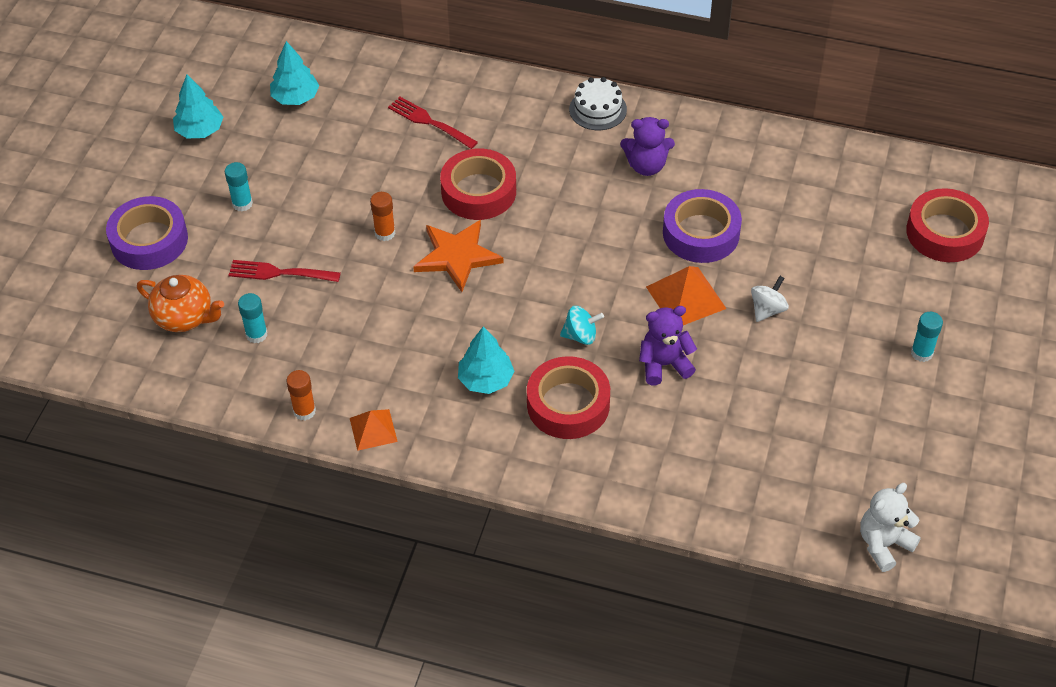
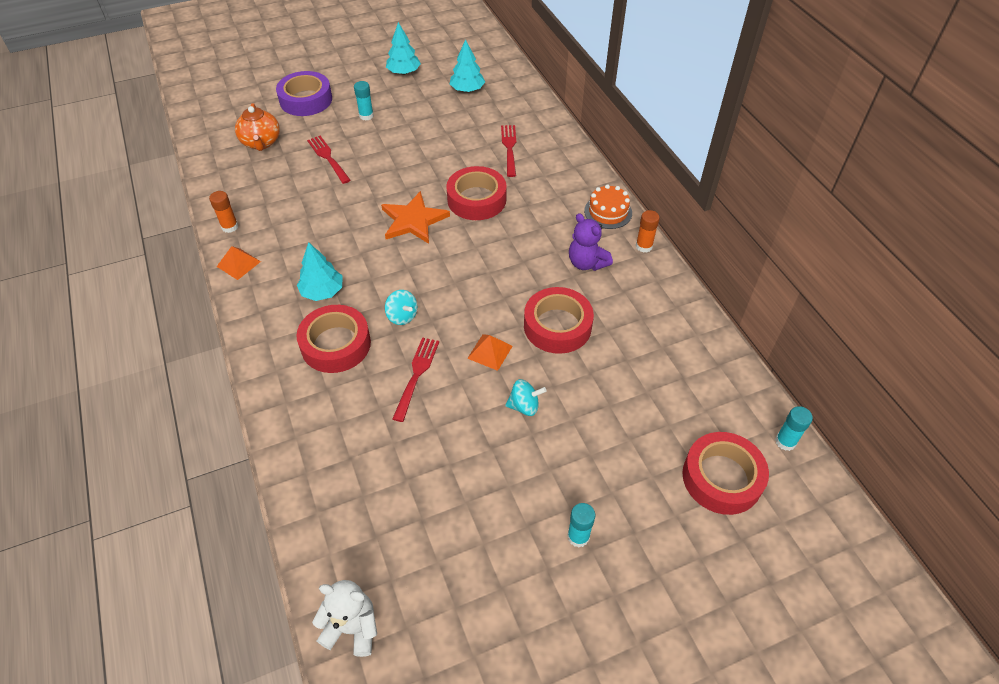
camera: 50 degrees right, 0 degrees up
(256, 334) = (273, 175): turquoise glue stick -> turquoise glue stick (785, 441)
(385, 233) = (401, 180): orange glue stick -> orange glue stick (644, 246)
(598, 109) = (608, 212): white cake -> orange cake
(664, 364) = (416, 375): purple teddy bear -> red fork
(686, 297) = (490, 352): orange pyramid -> orange pyramid, size x0.65
(701, 233) = (557, 326): purple tape -> red tape
(767, 310) = (524, 406): white spinning top -> turquoise spinning top

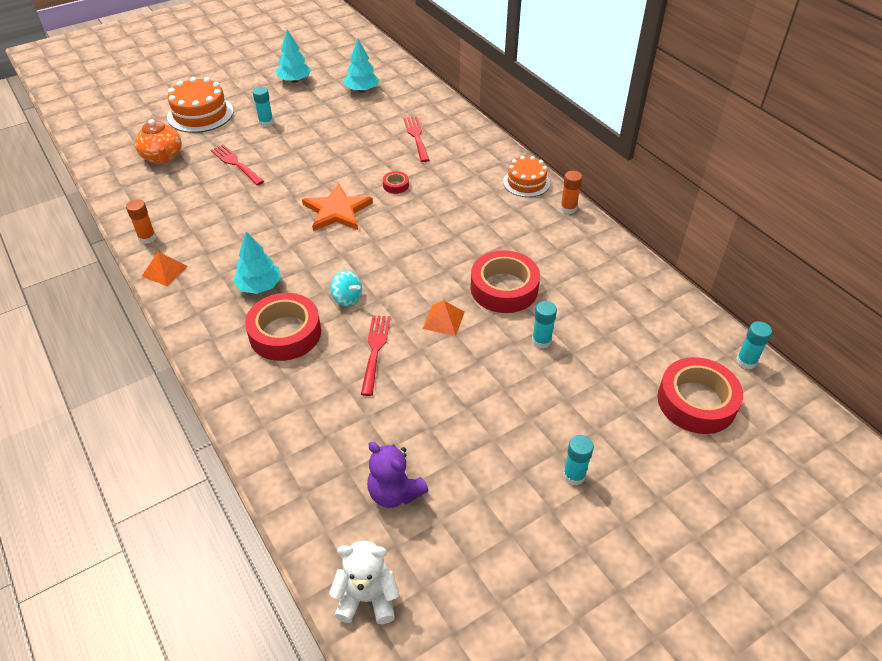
camera: 10 degrees left, 5 degrees down
(306, 100) = (200, 114): purple tape -> orange cake
(476, 199) = (395, 185): red tape -> red tape, size x0.44
(524, 406) = (490, 364): turquoise spinning top -> none
(581, 388) = (541, 341): none -> turquoise glue stick
(586, 263) = (517, 229): purple teddy bear -> purple teddy bear (394, 493)

